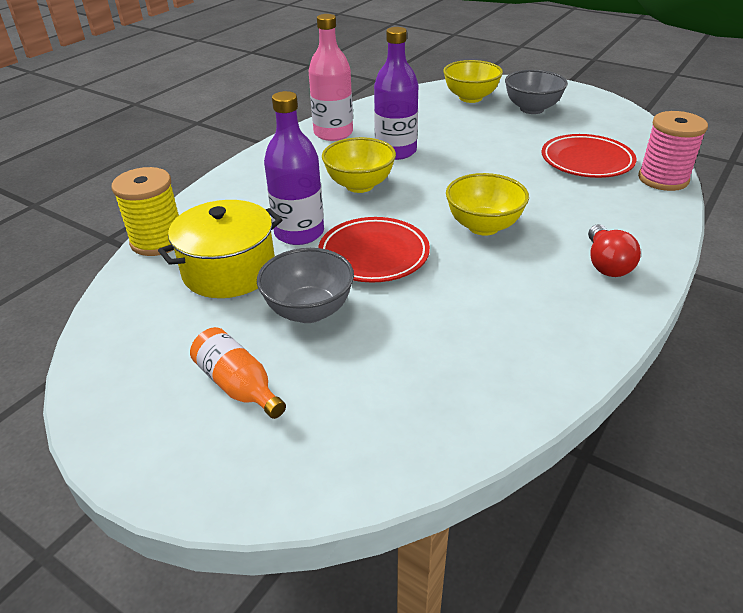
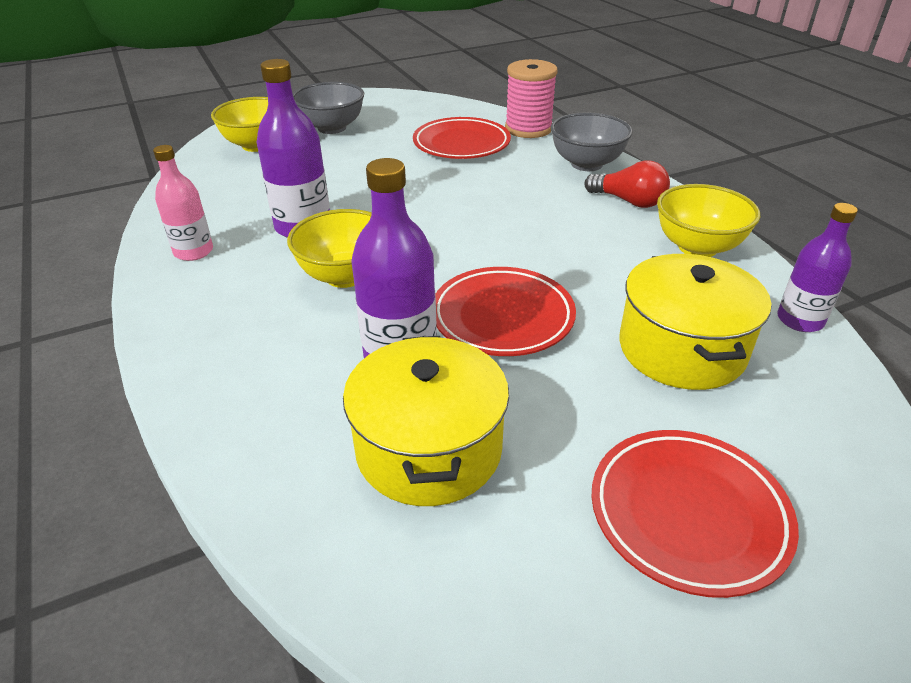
camera: 60 degrees left, 0 degrees up
(158, 241) = (271, 509): yellow spool -> none
(238, 385) = (688, 514): orange bottle -> red plate
(309, 311) = (574, 403): grey bowl -> grey bowl (586, 164)
(333, 133) = (193, 252): pink bottle -> pink bottle, size x0.65
(412, 344) = (681, 349): none -> yellow pot
(483, 226) = (514, 233): yellow bowl -> yellow bowl (697, 247)
(519, 404) = (800, 320): none -> purple bottle

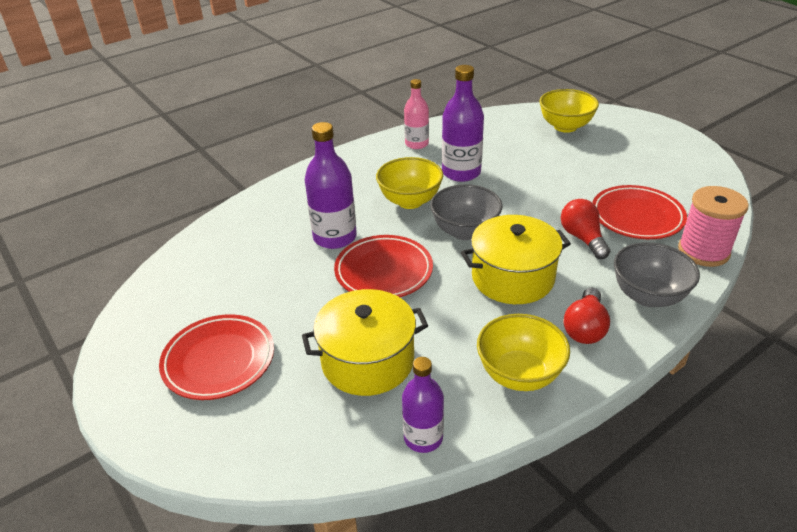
camera: 80 degrees right, 0 degrees up
(332, 128) = (619, 149): grey bowl -> grey bowl (465, 231)
(429, 449) = (263, 260): yellow pot -> yellow pot (512, 278)
(485, 176) = (582, 238): none -> red light bulb

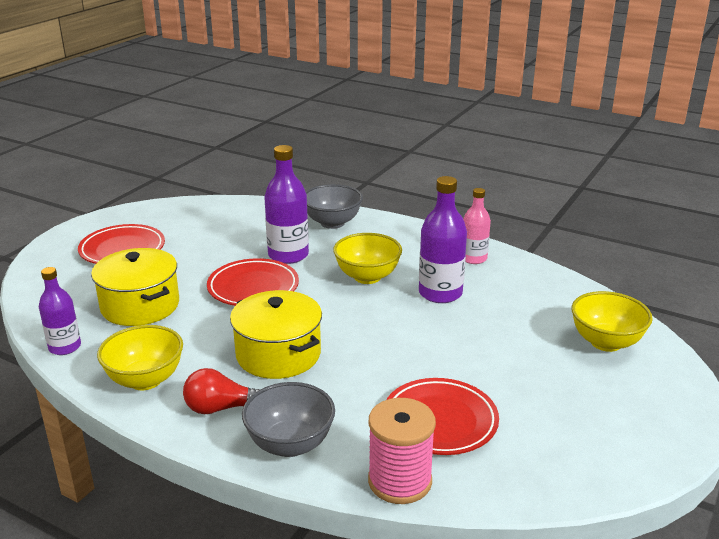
camera: 65 degrees right, 10 degrees down
(465, 231) = (337, 315): grey bowl -> grey bowl (332, 223)
(582, 238) = (370, 387): red light bulb -> none

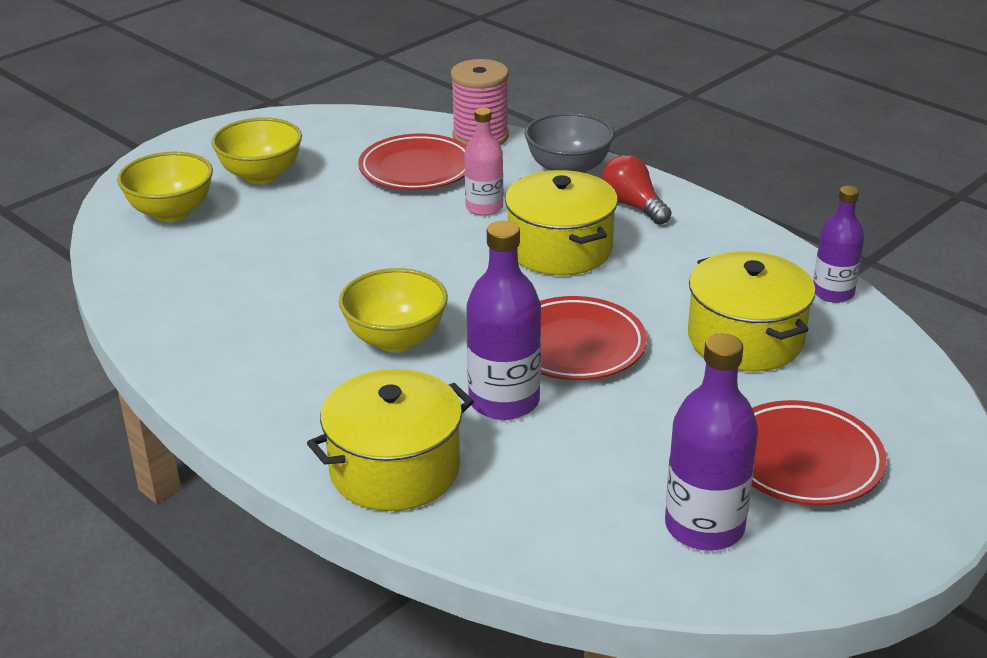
camera: 165 degrees left, 5 degrees up
(145, 380) = (719, 242): yellow bowl -> yellow bowl (261, 175)
(221, 408) = (633, 205): red light bulb -> red light bulb turned 135 degrees counterclockwise
(332, 223) = (395, 469): grey bowl -> yellow pot
(440, 293) = (309, 298): purple bottle -> purple bottle (704, 527)
(473, 258) = (210, 349): pink bottle -> pink bottle (484, 207)

